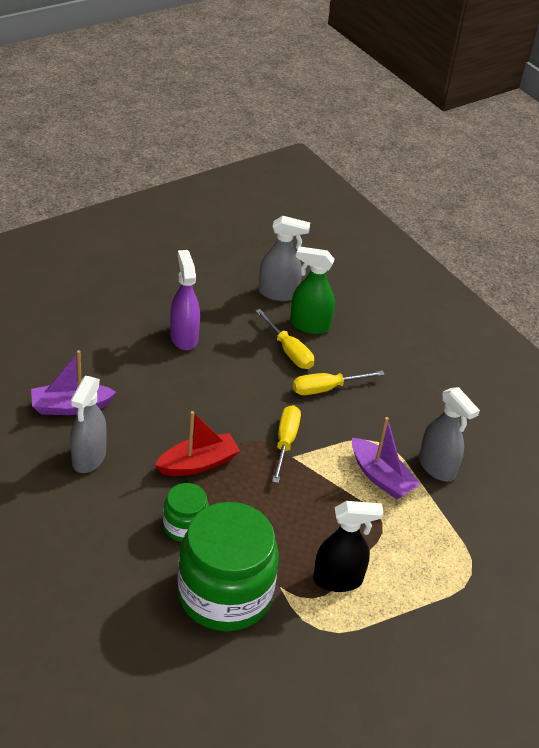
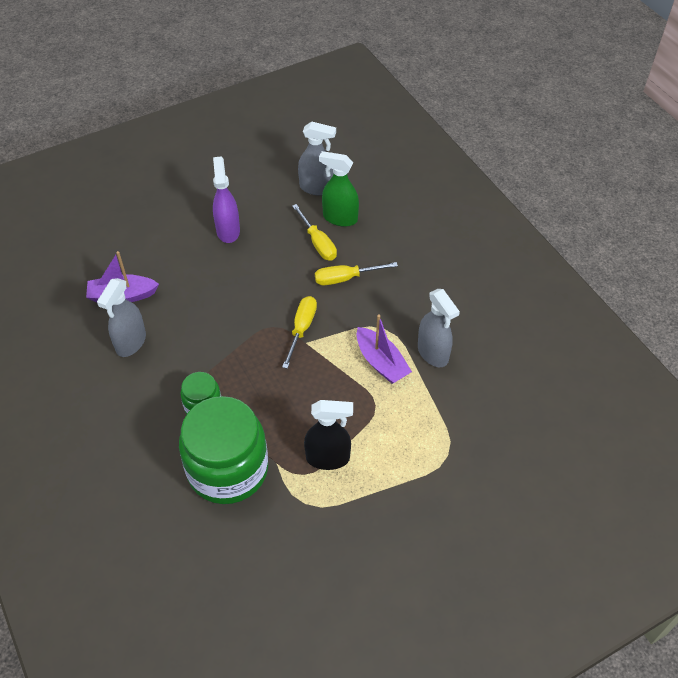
camera: 10 degrees right, 10 degrees up
(198, 463) = (223, 348): red boat -> none

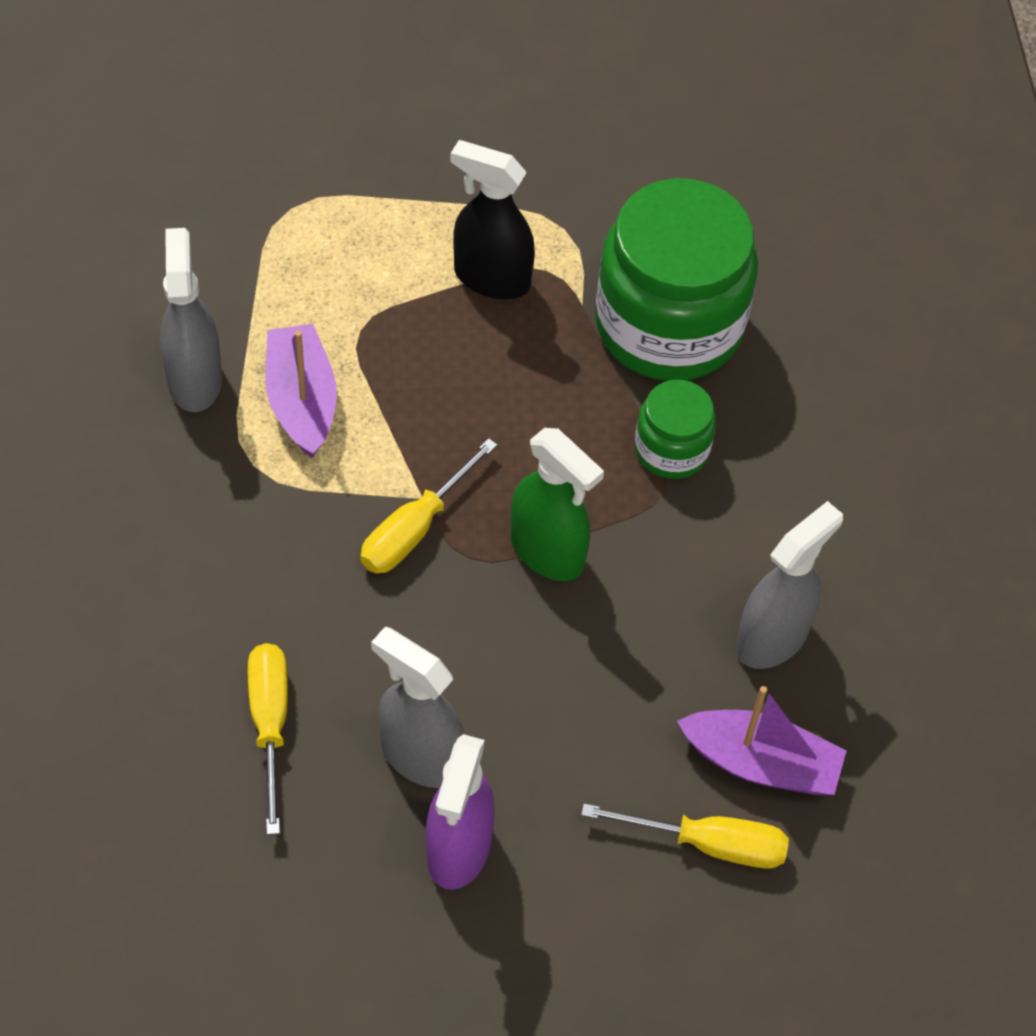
camera: 160 degrees left, 5 degrees up
(317, 188) = (181, 892): grey spray bottle -> grey spray bottle (420, 756)
(340, 218) = (181, 773): green spray bottle -> green spray bottle (548, 552)
(345, 278) = (262, 607): yellow screwdriver -> yellow screwdriver (708, 844)

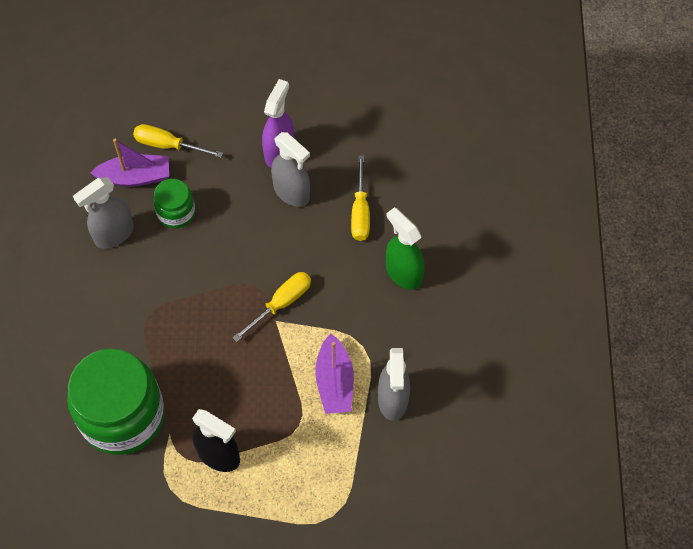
camera: 170 degrees left, 5 degrees up
(548, 552) = (215, 286): green spray bottle -> green spray bottle (403, 273)
(671, 449) = (139, 338): green jar -> green jar (176, 212)
(761, 763) = (135, 177): purple boat -> purple boat turned 150 degrees clockwise

